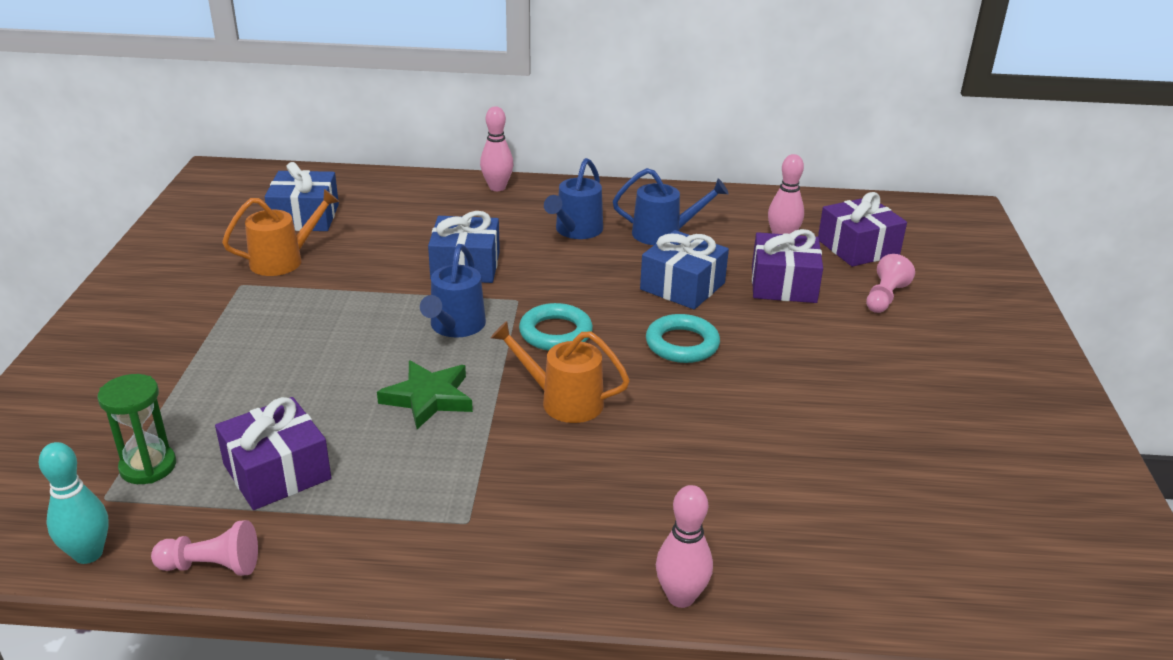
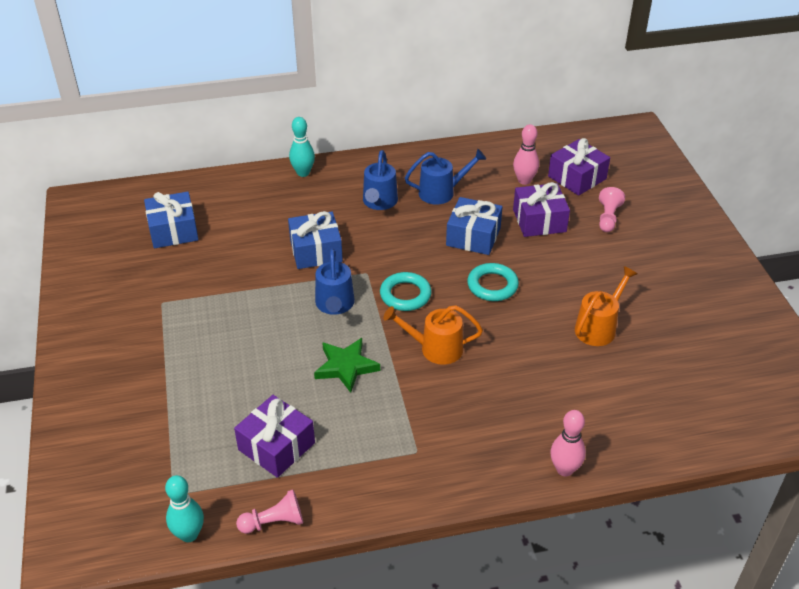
camera: 15 degrees left, 10 degrees up
(148, 467) = (188, 464): green hourglass -> none
(284, 260) = (181, 274): orange watering can -> orange watering can (599, 327)
(497, 187) = (303, 173): pink bowling pin -> turquoise bowling pin

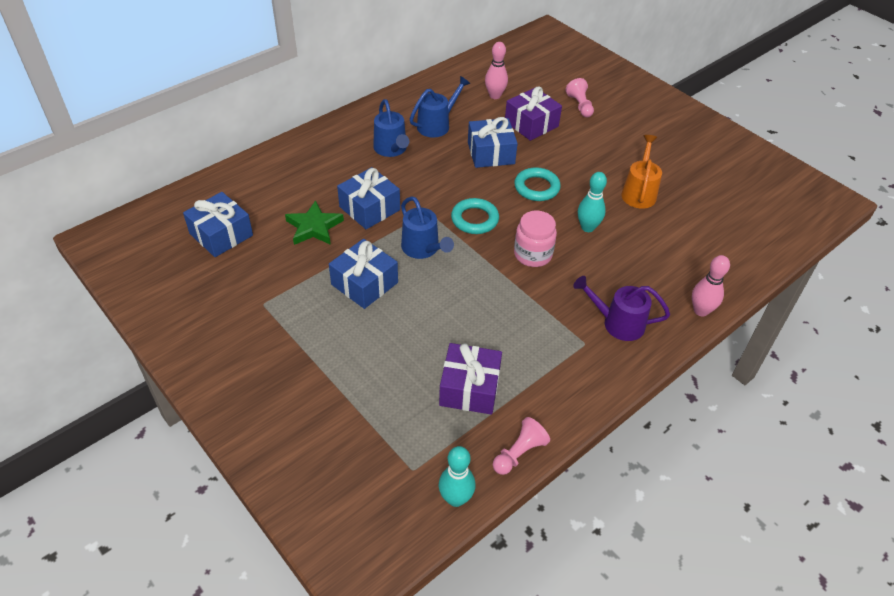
camera: 30 degrees left, 5 degrees up
(258, 317) = (364, 283): none -> blue gift
(303, 173) = (304, 144): turquoise bowling pin -> turquoise bowling pin (587, 227)
(346, 367) = (474, 297): green star -> green star (314, 227)
(435, 348) = (533, 254): orange watering can -> pink jar
(465, 446) = (617, 323): none -> purple watering can
(577, 177) = (532, 81): purple gift -> none

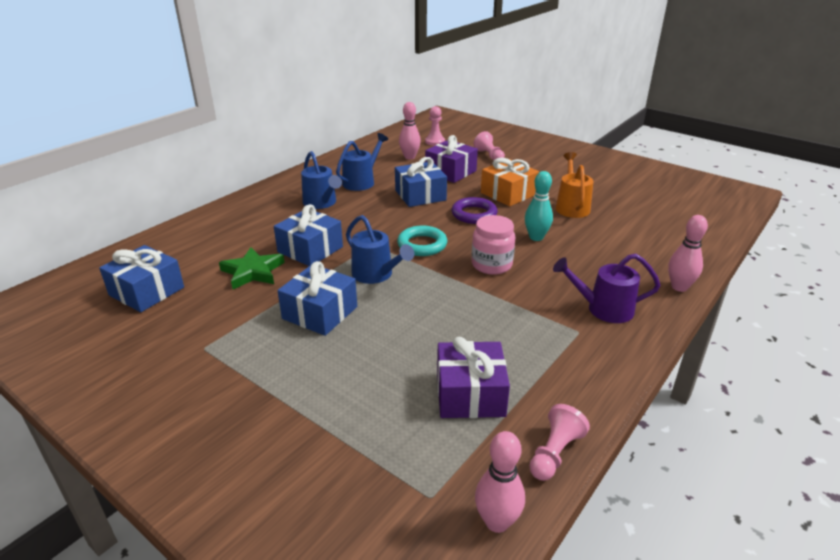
camera: 10 degrees left, 15 degrees down
(456, 498) = (497, 522): turquoise bowling pin -> pink bowling pin
(528, 75) = (435, 142): none -> pink pawn
(536, 187) = (474, 214): turquoise ring -> purple ring
(580, 164) = (508, 194): none -> orange gift

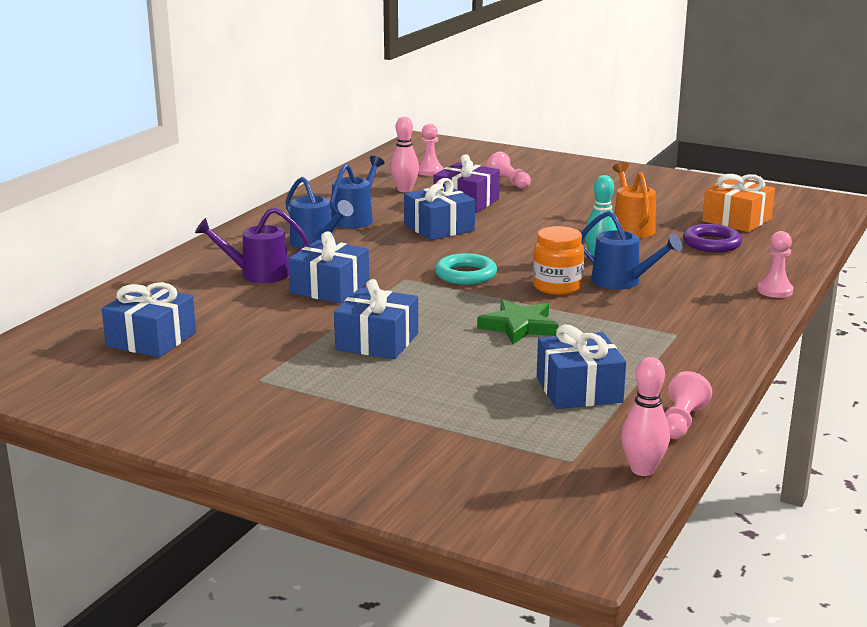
camera: 10 degrees left, 10 degrees down
(253, 272) = (272, 313): green star -> green star (519, 326)
(376, 275) = (425, 305): blue watering can -> blue watering can (622, 282)
(470, 394) = (579, 390): purple gift -> blue gift
(474, 214) = (515, 242): purple ring -> purple ring (711, 243)
(491, 265) = (557, 287): pink jar -> orange jar
(508, 194) = (549, 220): orange gift -> orange gift (737, 220)
(603, 309) = (697, 314): purple watering can -> purple watering can (257, 274)
(679, 287) = (774, 290): pink bowling pin -> pink pawn

